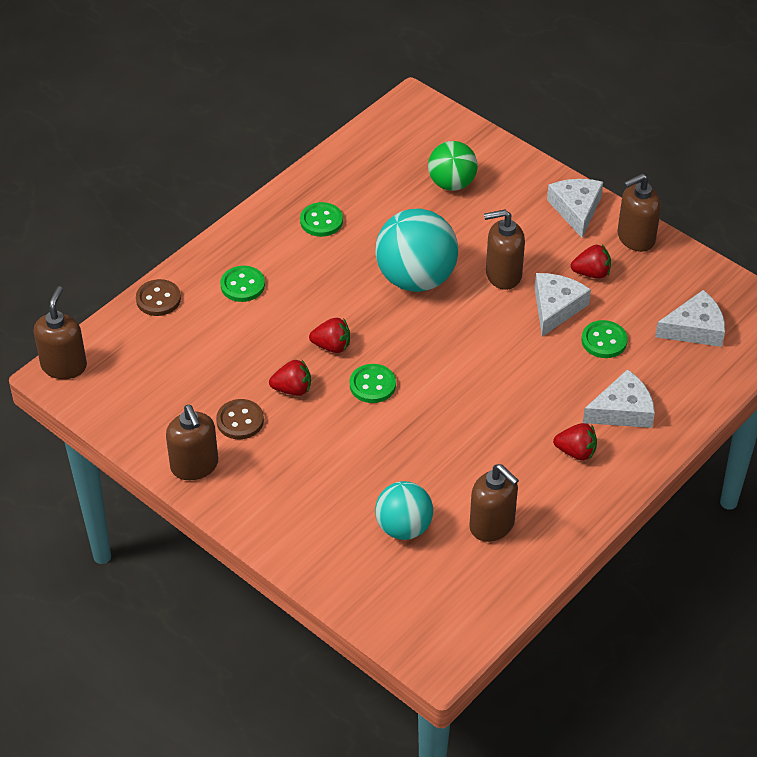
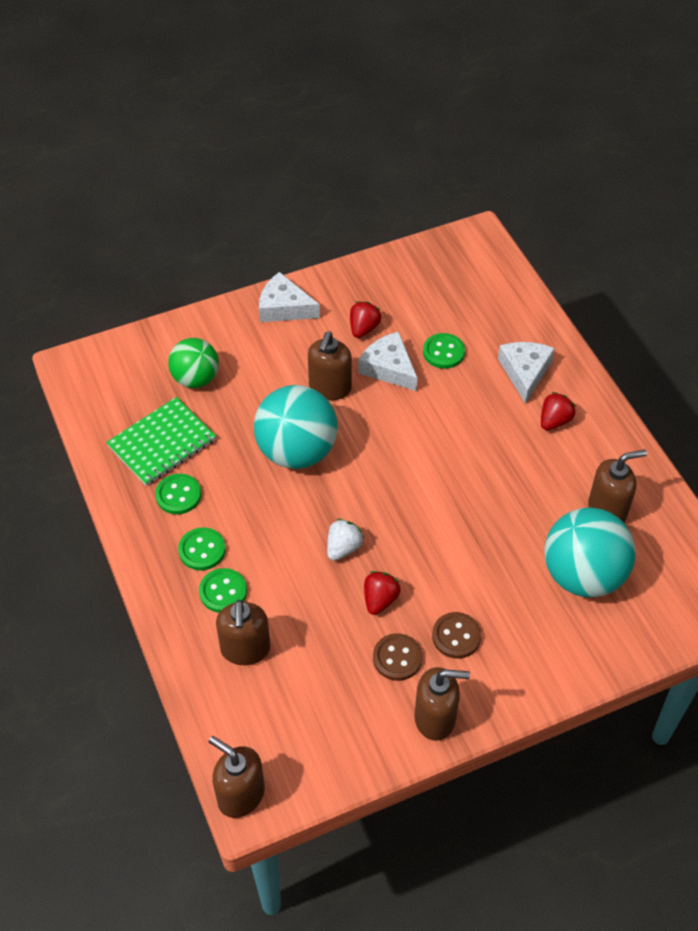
camera: 65 degrees left, 5 degrees up
(158, 299) = (198, 673): brown button -> brown button (456, 636)
(332, 346) = (343, 548): red strawberry -> white strawberry
(368, 190) = (162, 443): none -> green notebook
(372, 385) = (407, 534): green button -> green button (202, 550)
(403, 527) = (583, 575): turquoise ball -> turquoise ball, size x1.59
(635, 238) = (341, 284): brown soap dispenser -> brown soap dispenser (245, 649)
(695, 328) = (462, 290): white cheese -> none

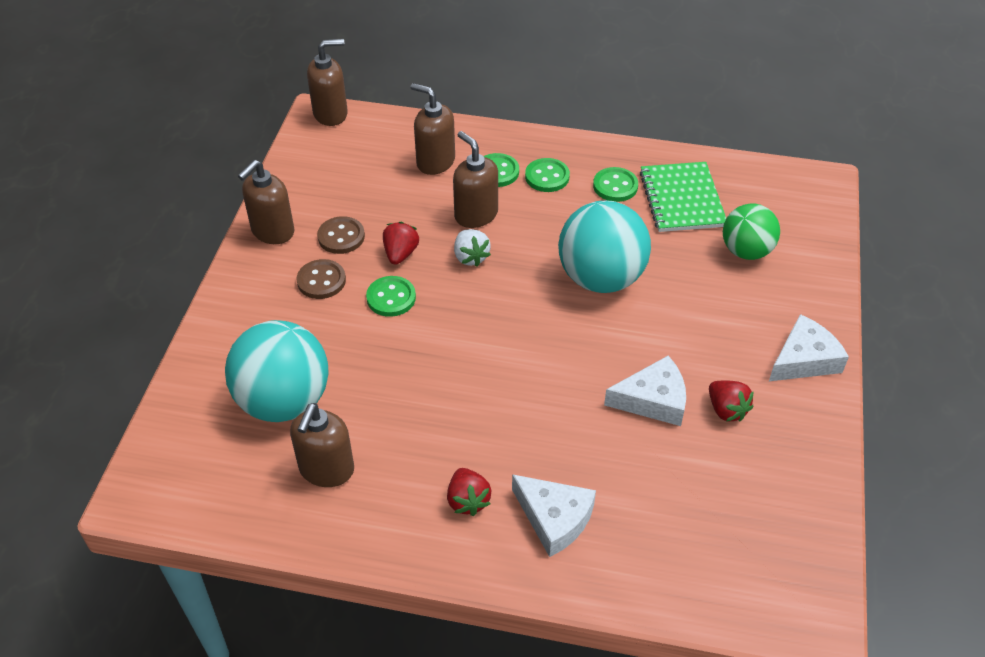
camera: 125 degrees right, 5 degrees down
(330, 388) = (661, 339): brown soap dispenser -> brown soap dispenser (476, 215)
(380, 599) = (400, 254): red strawberry -> red strawberry turned 135 degrees counterclockwise
(443, 352) = (640, 460): green button -> green button (391, 298)

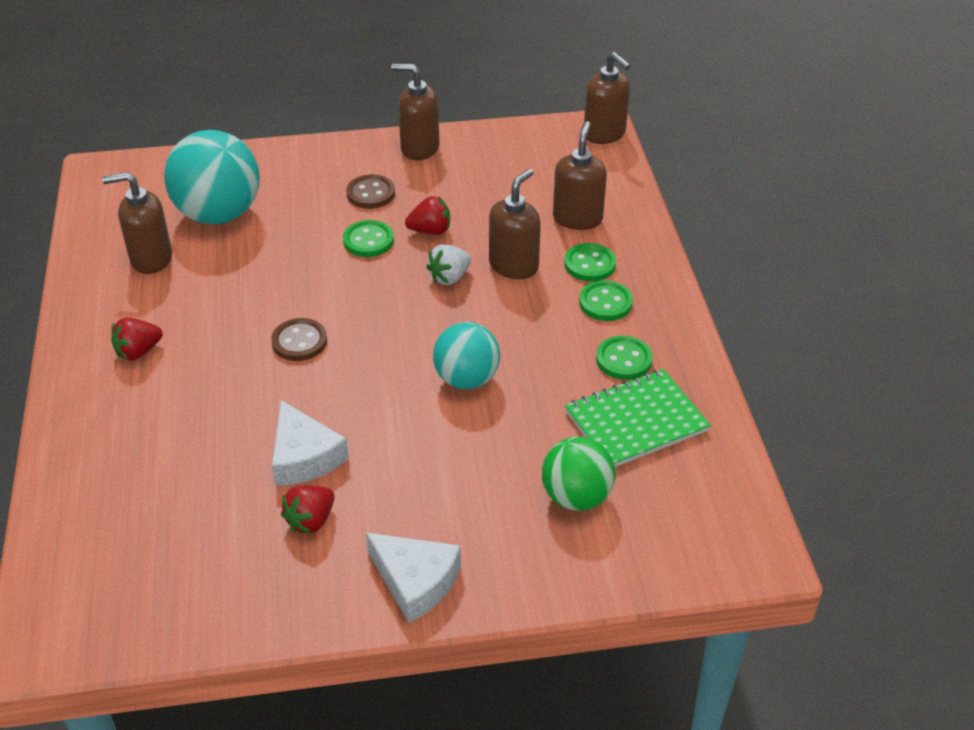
camera: 70 degrees right, 5 degrees down
(341, 237) = (434, 189): brown button -> brown button (299, 341)
(554, 519) = (131, 414): white cheese -> none
(601, 278) = (466, 379): turquoise ball -> turquoise ball, size x0.63

